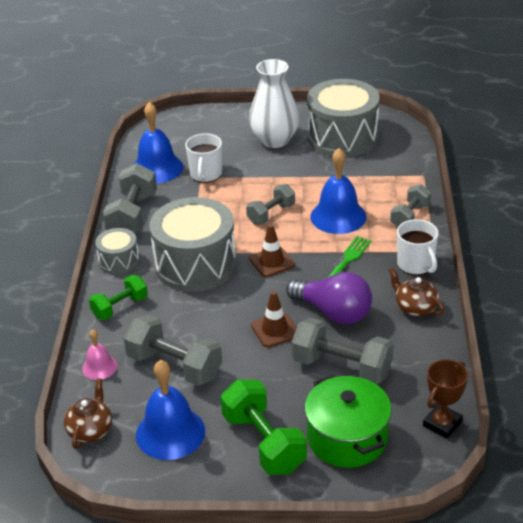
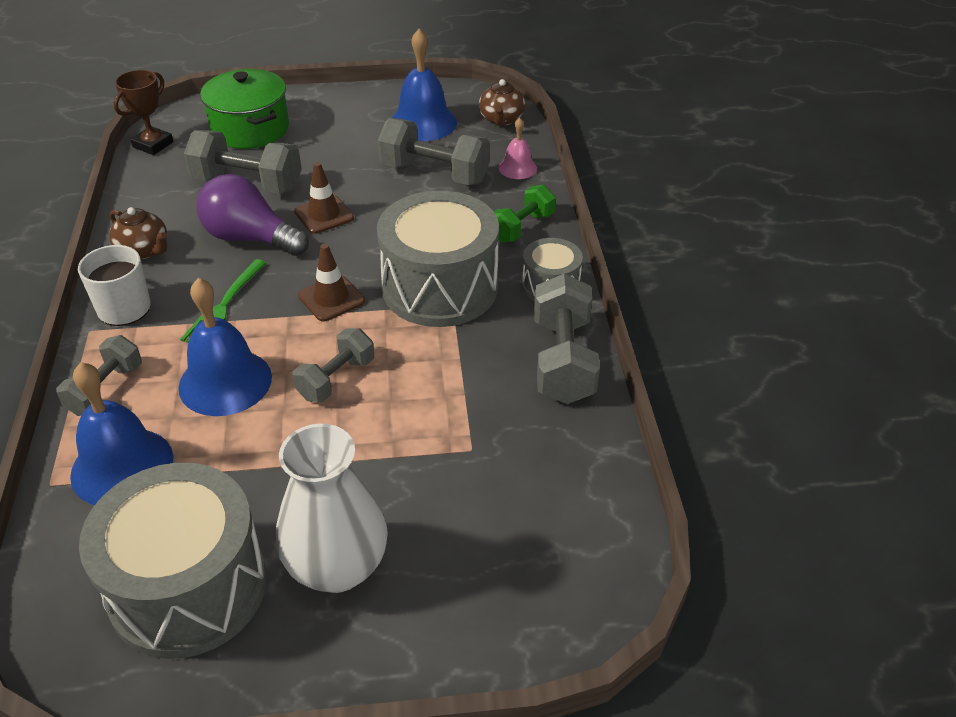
camera: 170 degrees right, 5 degrees up
(157, 168) = (561, 468): blue bell -> blue bell (122, 466)
(206, 174) = (464, 459): white mug -> none
(263, 442) = (331, 121): green dumbbell -> none

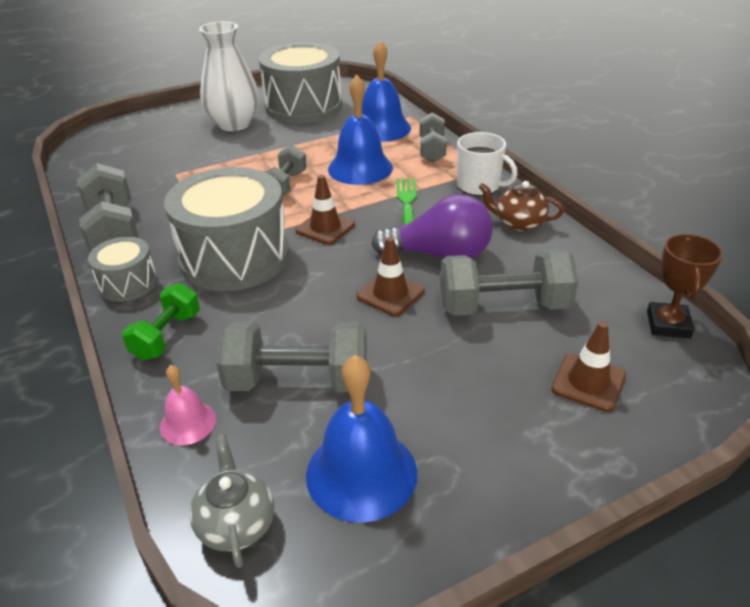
camera: 160 degrees right, 5 degrees down
(250, 129) = (588, 382): green pot -> brown traffic cone
(501, 120) = (236, 523): brown teapot -> grey teapot

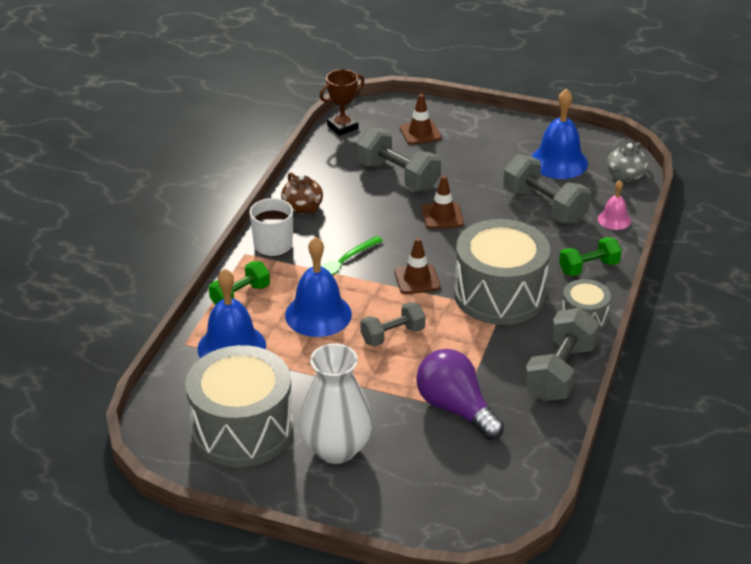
camera: 135 degrees left, 0 degrees up
(432, 150) = (240, 296): grey dumbbell -> green dumbbell
(440, 254) = (380, 219): purple light bulb -> purple light bulb (455, 408)

